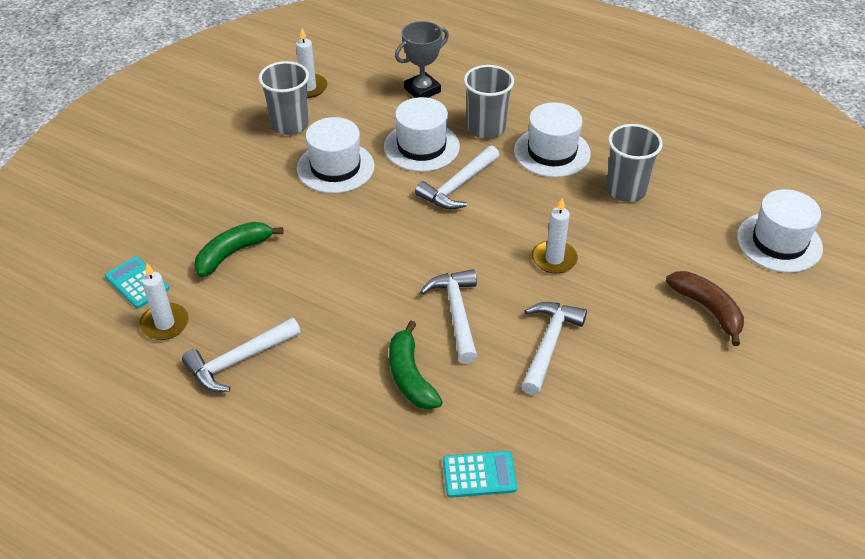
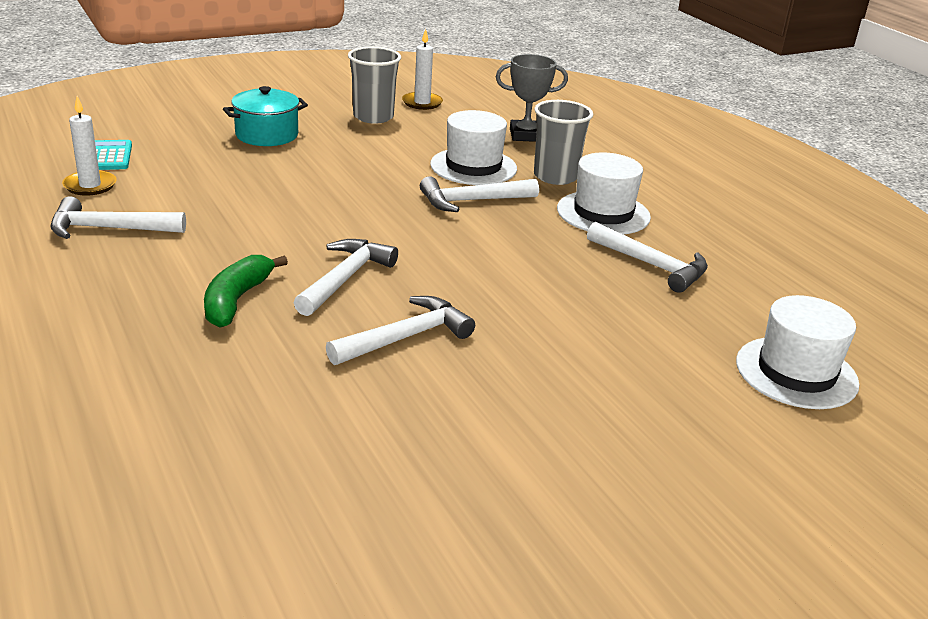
camera: 30 degrees right, 15 degrees down
(232, 190) = (267, 135): none -> turquoise pot
(233, 253) = (209, 168): green banana -> none
(335, 167) = (374, 152): white hat -> none
(479, 475) = (192, 397): turquoise calculator -> none
(554, 259) = (500, 282): white candle -> none
(626, 190) = (651, 265): grey cup -> white hammer
(708, 309) = (629, 387): brown banana -> none

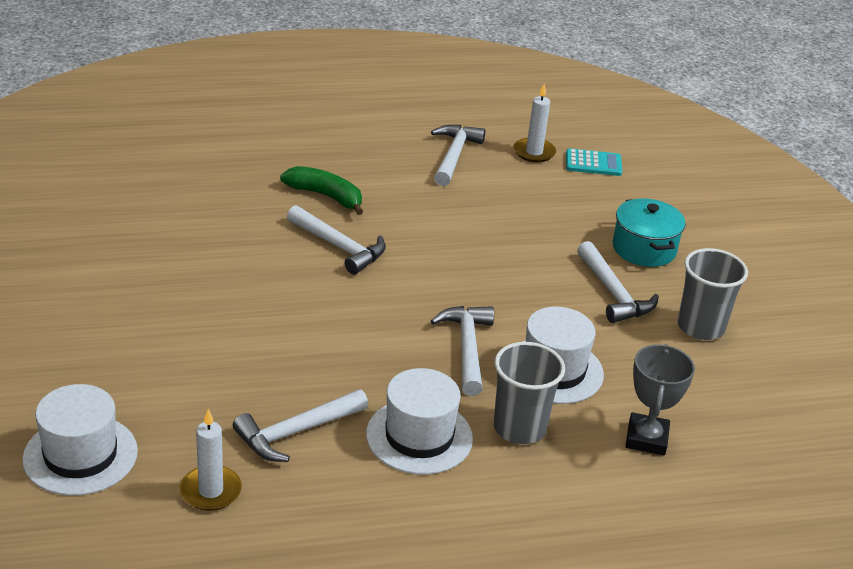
camera: 105 degrees right, 5 degrees up
(405, 337) = (242, 258): white hammer -> white hammer (613, 293)
(422, 103) = (753, 375): white candle -> white candle (211, 491)

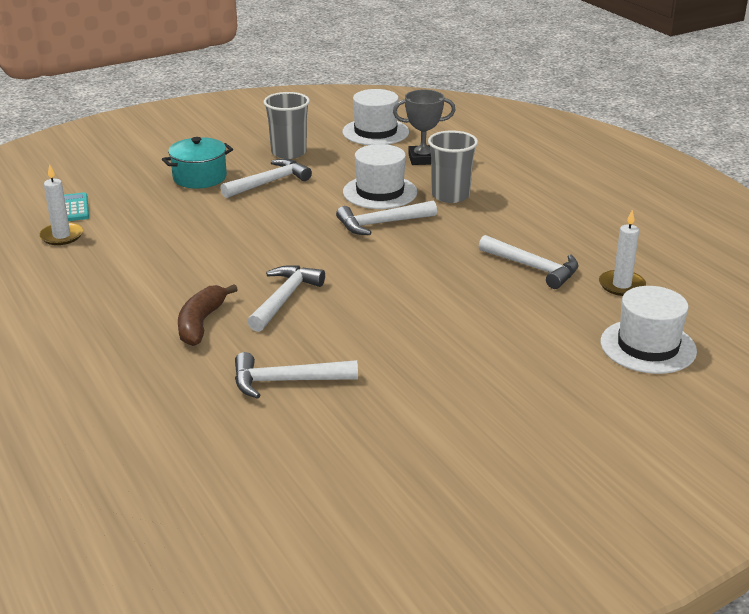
camera: 105 degrees left, 5 degrees down
(326, 196) = (201, 323): green banana -> brown banana
(419, 436) = (492, 225): white hat -> white hat (375, 132)
(454, 156) = (87, 272): white hammer -> white hammer (287, 381)

